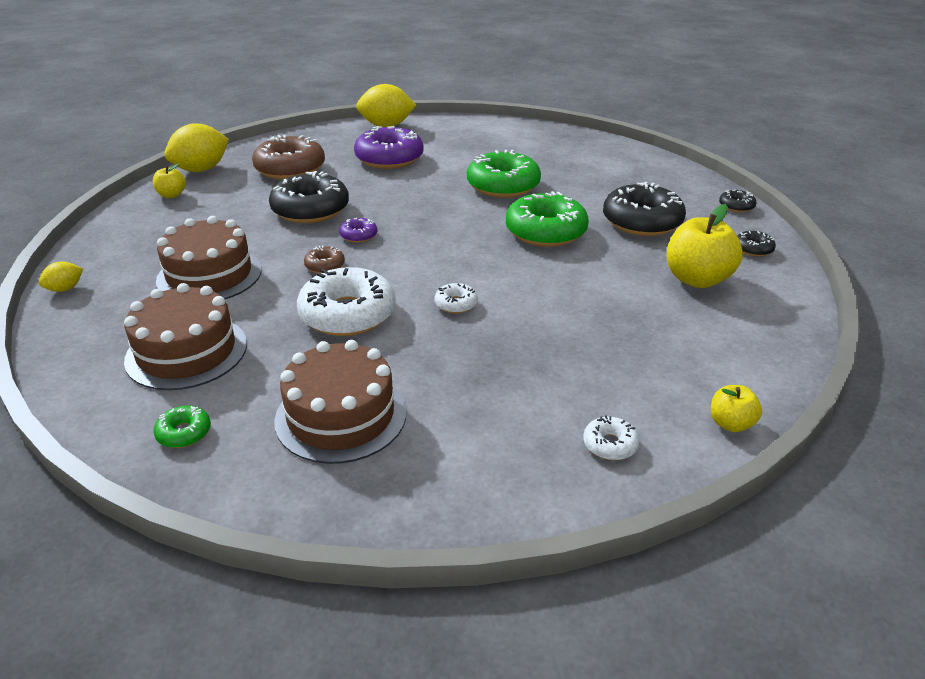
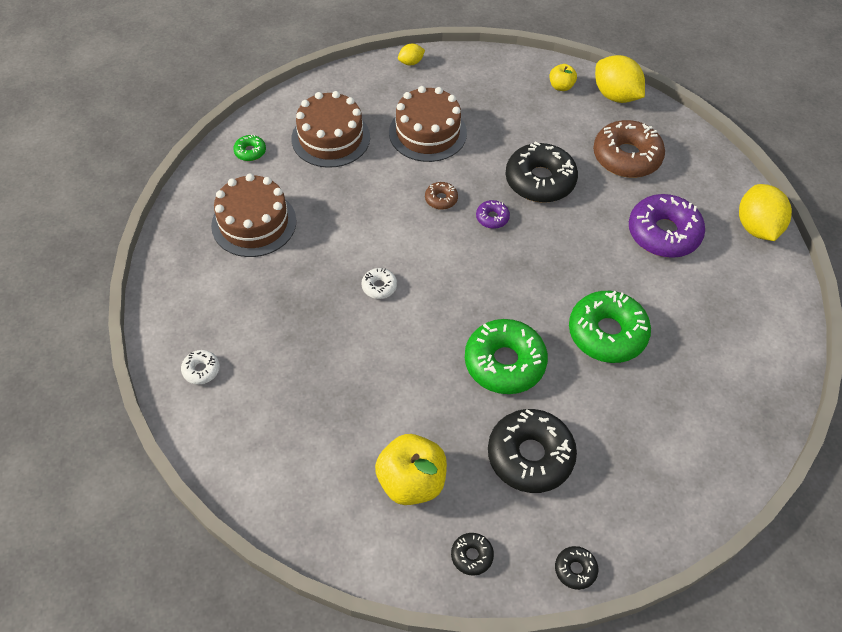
camera: 90 degrees right, 20 degrees up
(65, 289) = (411, 62): yellow lemon -> yellow lemon turned 75 degrees counterclockwise
(348, 314) = (369, 219): white donut -> none
(730, 424) = (209, 452): yellow apple -> none

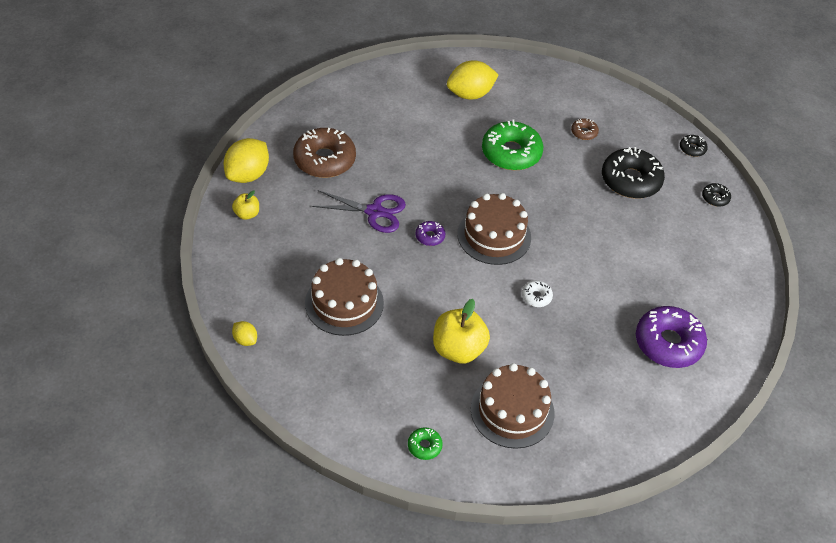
camera: 110 degrees left, 5 degrees down
(201, 370) = (676, 396): white donut -> none
(330, 138) = (379, 380): brown cake -> brown cake (494, 235)
(411, 482) = (686, 238): yellow apple -> yellow apple (458, 349)
(441, 199) = (423, 275): brown donut -> brown donut (584, 132)
(504, 363) = (566, 205): green donut -> none
(540, 180) = (374, 212): black donut -> purple scissors
(663, 233) = (401, 131): purple donut -> purple donut (668, 343)
(756, 227) = (373, 81): yellow lemon -> yellow lemon (470, 94)

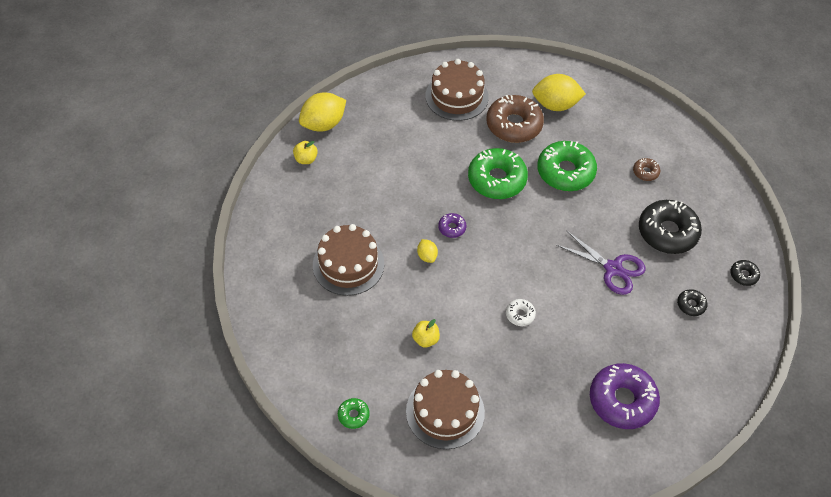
camera: 25 degrees right, 5 degrees up
(245, 340) = (252, 269): yellow lemon -> yellow lemon (427, 256)
(324, 160) = (394, 129): brown donut -> brown donut (514, 125)
(374, 212) = (414, 190): purple scissors -> purple scissors (613, 268)
(450, 178) = (497, 179): none -> green donut
(458, 349) = (425, 339): yellow apple -> yellow apple, size x0.53
(494, 235) = (510, 245): brown cake -> brown cake (456, 96)
(692, 149) = (746, 219): black donut -> black donut (691, 305)

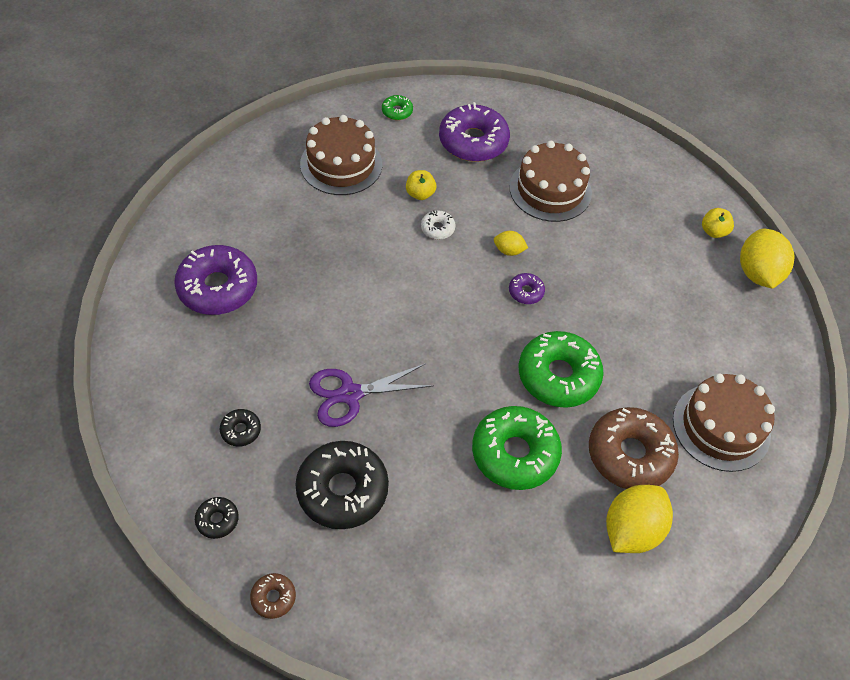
camera: 125 degrees right, 0 degrees up
(341, 340) = (473, 141): none -> purple donut
(520, 314) = (377, 276): white donut -> white donut (437, 228)
(645, 172) = (443, 544): brown donut -> brown donut (273, 598)

